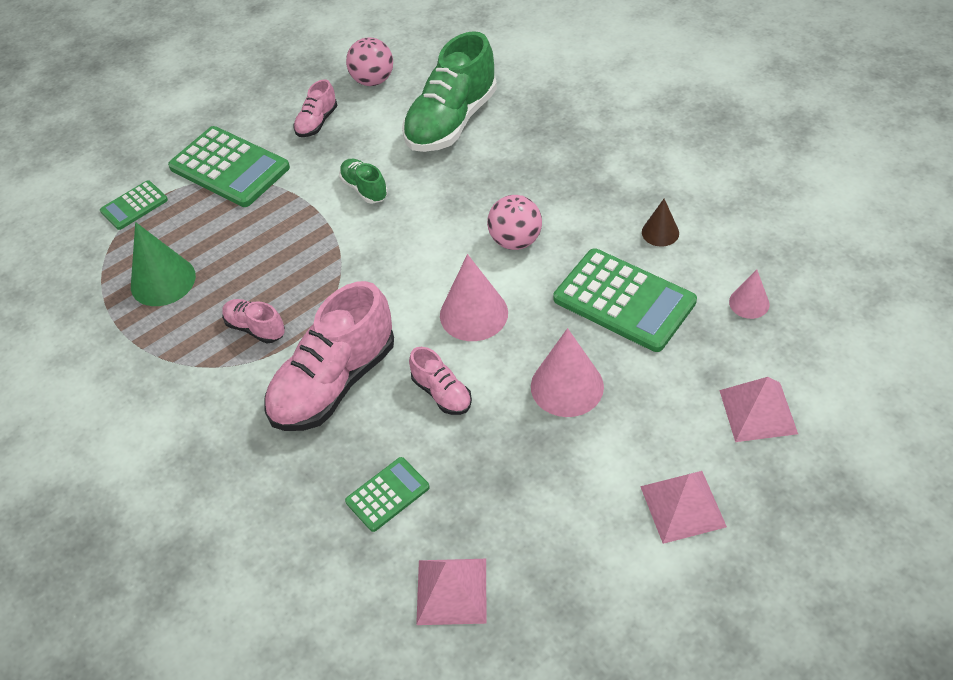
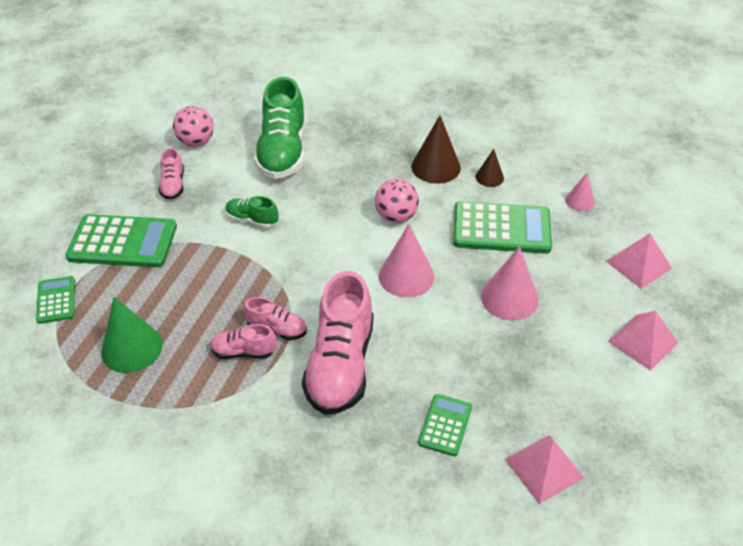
camera: 35 degrees left, 5 degrees down
(134, 206) = (56, 300): green calculator -> green calculator turned 150 degrees clockwise
(442, 393) = (427, 338): pink shoe -> pink shoe (277, 329)
(606, 197) = (436, 167): none -> brown cone

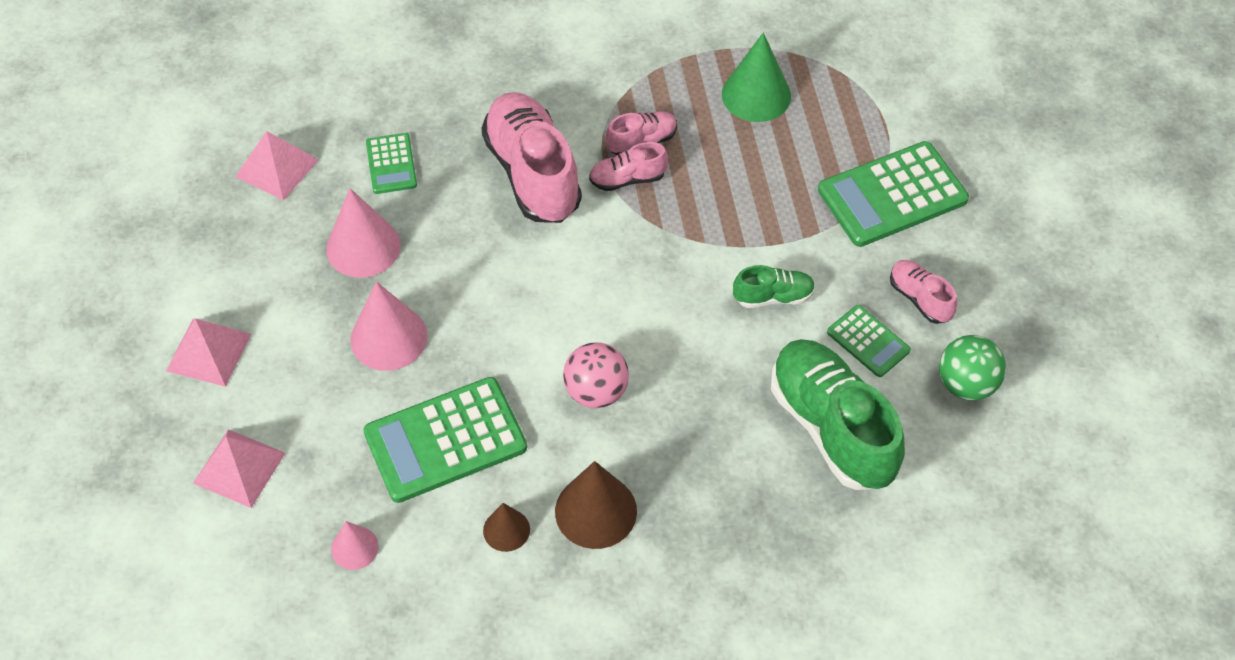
camera: 150 degrees right, 10 degrees up
(56, 300) = (884, 102): green calculator -> green calculator (868, 341)
(196, 142) = (966, 384): pink ball -> green ball
(406, 276) = (528, 309): pink cone -> pink cone (363, 247)

